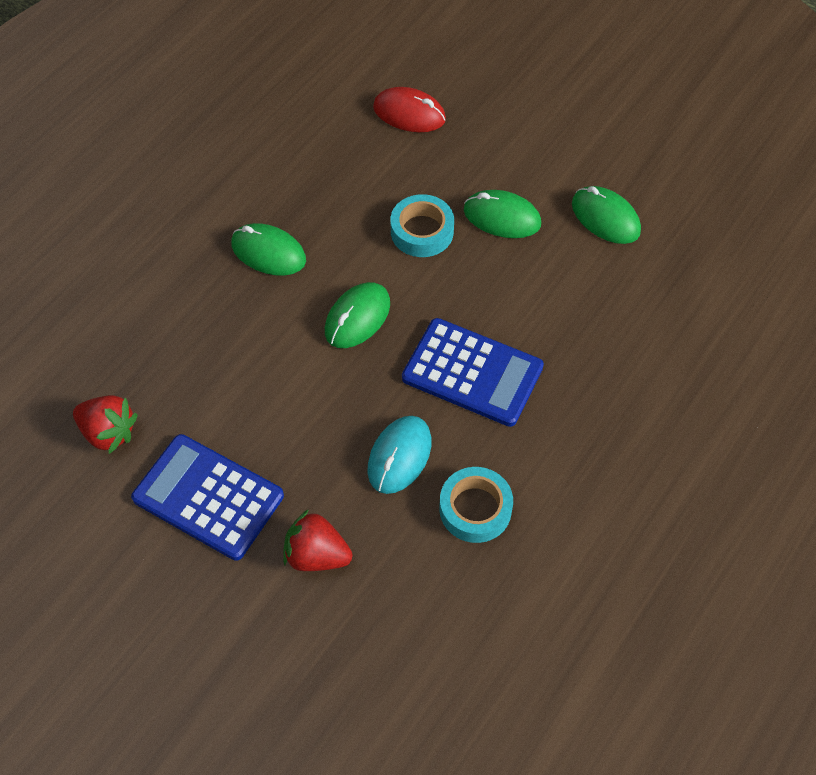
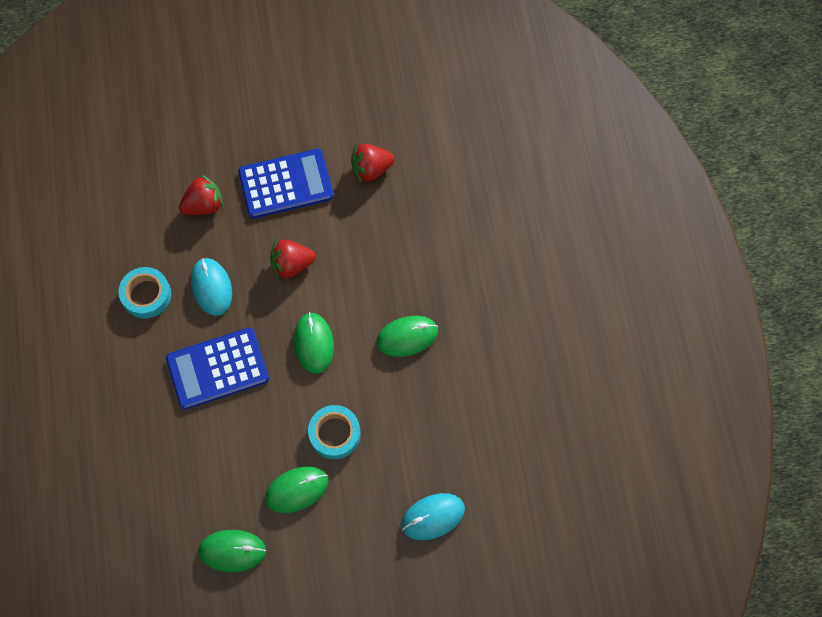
camera: 135 degrees right, 10 degrees up
(296, 407) = (292, 265): none -> red strawberry
(409, 113) = (433, 517): red mouse -> turquoise mouse

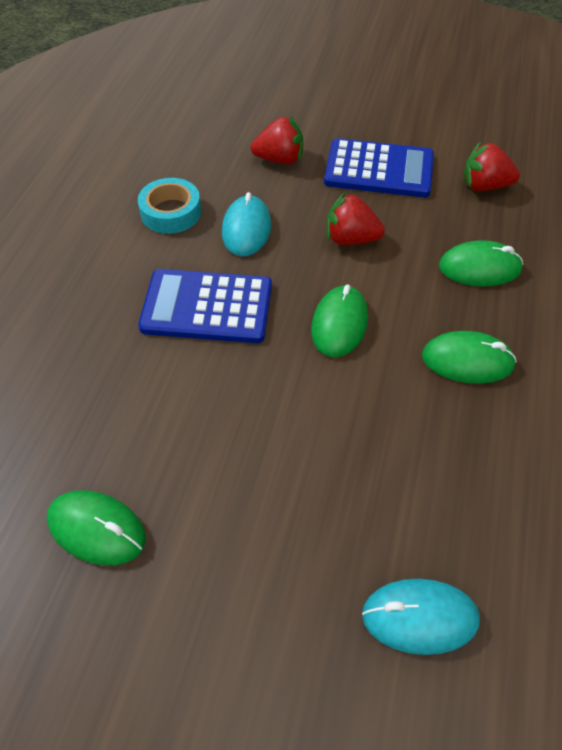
camera: 25 degrees right, 15 degrees down
(296, 490) = (230, 486): green mouse -> green mouse (479, 268)
(334, 434) = (318, 436): turquoise tape -> none

